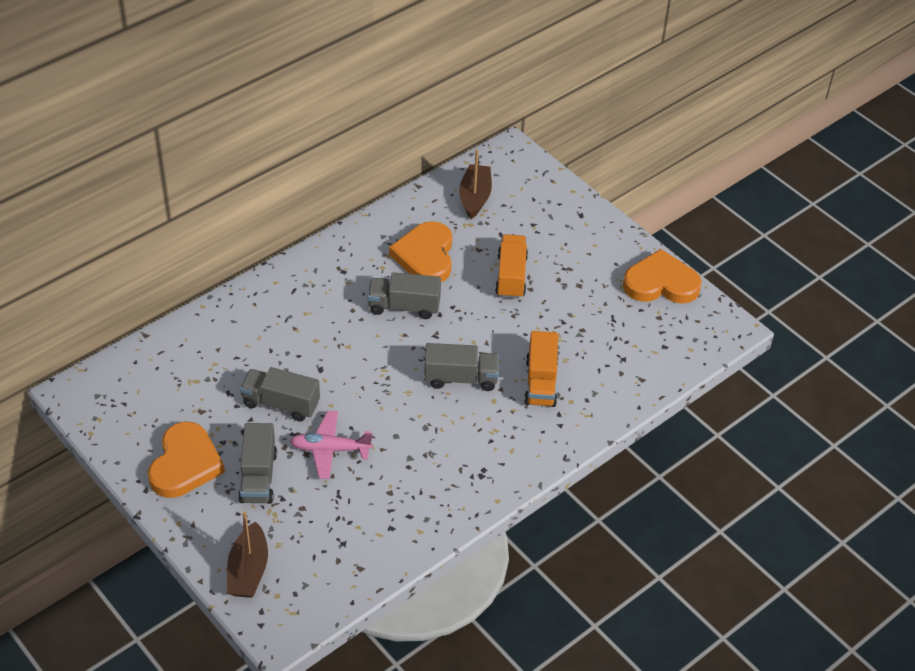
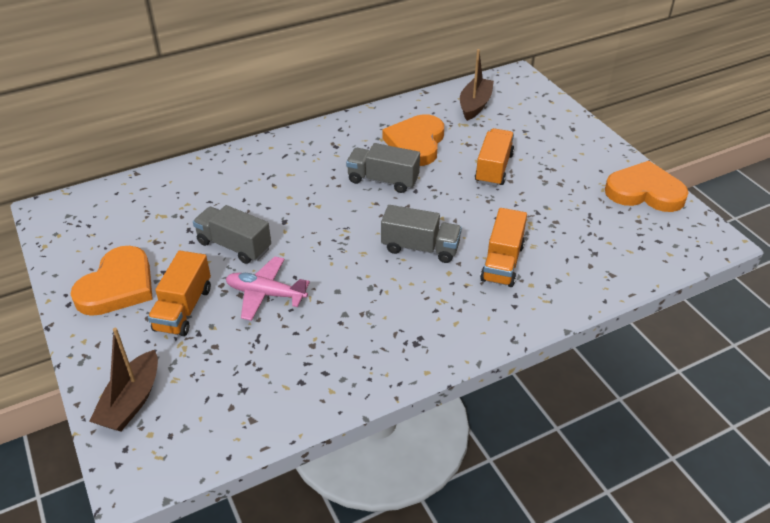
camera: 15 degrees right, 5 degrees down
(258, 477) = (183, 309): grey truck -> orange truck

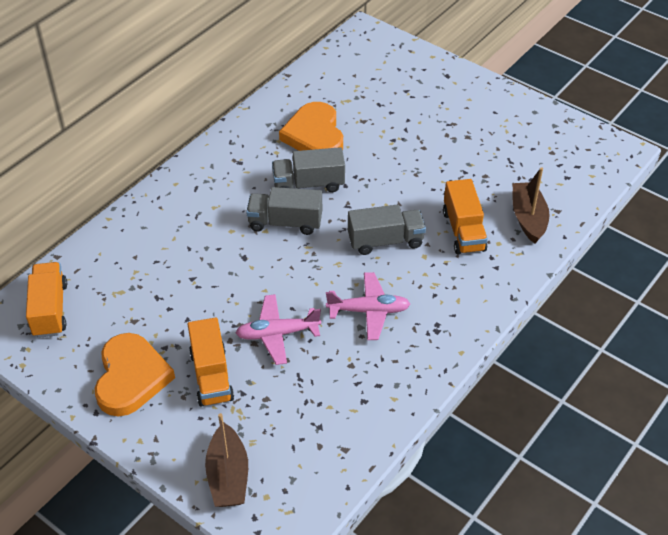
camera: 25 degrees left, 5 degrees up
(234, 246) = (214, 298): grey truck -> grey truck (285, 223)
(362, 303) = (368, 311): none -> pink plane
(475, 105) = (344, 76): brown boat -> brown boat (528, 218)
(493, 168) = (401, 139): orange truck -> orange truck (50, 310)
(644, 192) = (542, 122): orange heart -> none

